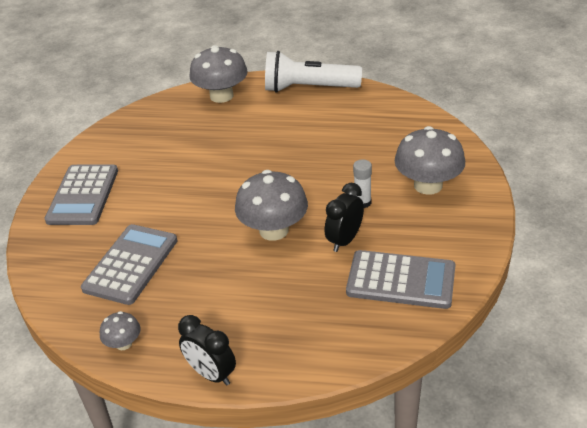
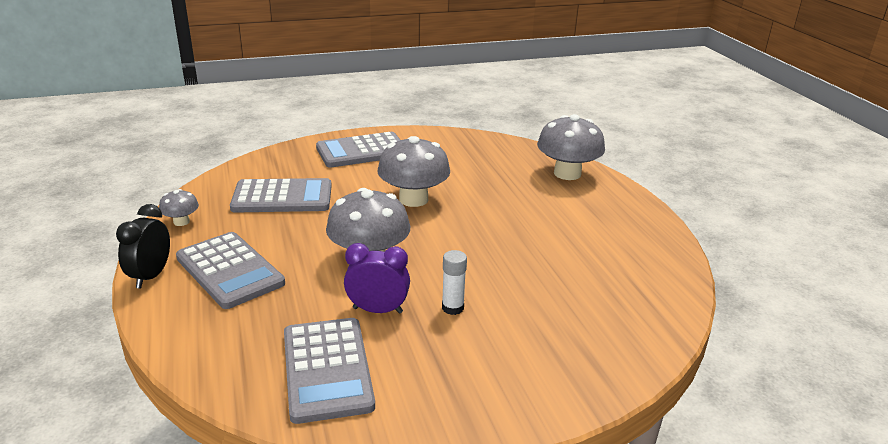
camera: 60 degrees right, 10 degrees down
(237, 317) = (230, 270): none -> grey calculator
(308, 88) = (636, 220): white flashlight -> none
(344, 240) = (377, 310): black clock -> purple clock
(428, 185) = (523, 354): grey mushroom -> grey mushroom (413, 199)

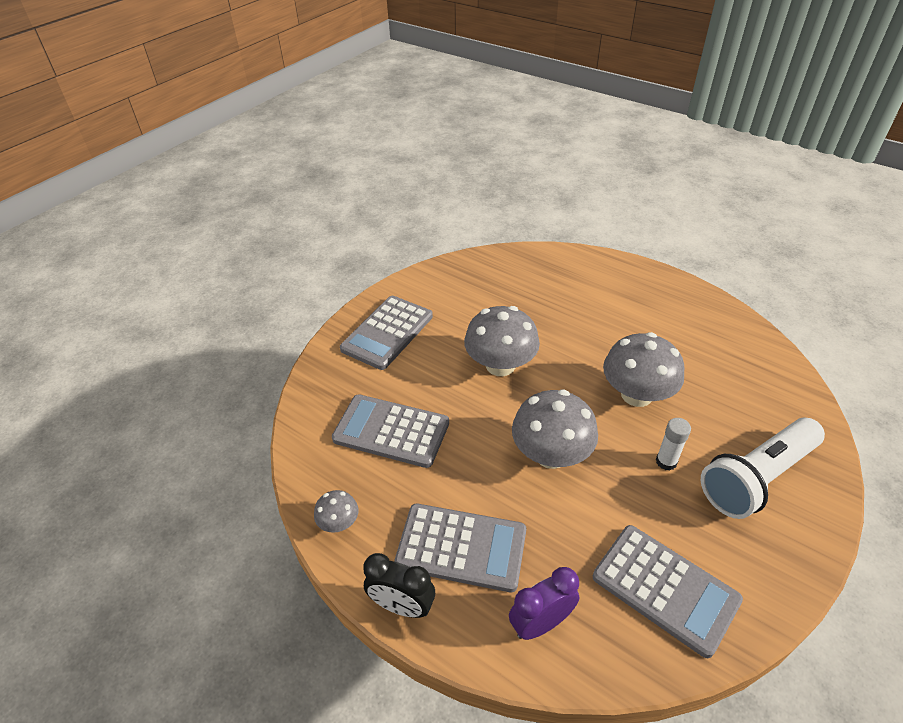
camera: 35 degrees left, 15 degrees up
(150, 276) = (402, 606): black clock -> black clock turned 45 degrees counterclockwise
(282, 197) = (391, 431): grey calculator -> grey calculator turned 120 degrees counterclockwise
(377, 310) = (623, 502): purple clock -> purple clock (540, 623)
(517, 357) = (757, 478): none -> white flashlight
(567, 173) = (573, 268): grey mushroom -> grey mushroom (636, 394)

